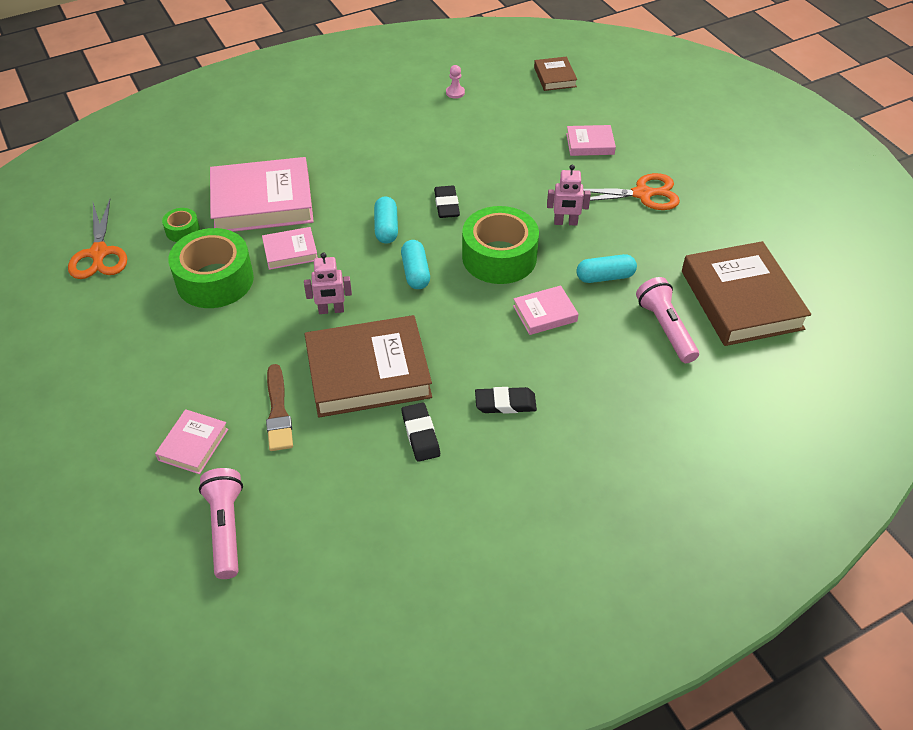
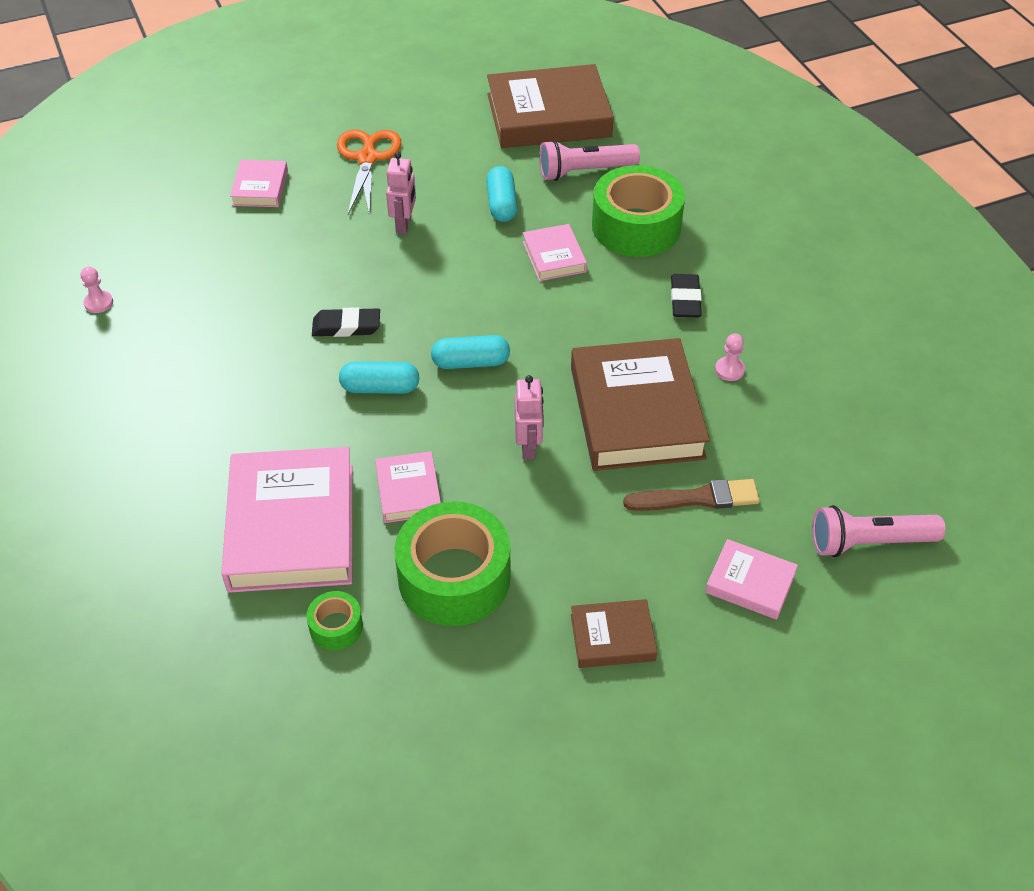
camera: 85 degrees left, 0 degrees up
(99, 253) = (368, 741): orange scissors -> none
(420, 434) = (729, 370): black eraser -> pink pawn
(499, 257) = (455, 285): green tape -> green tape (636, 226)
(555, 77) = (103, 202): brown book -> brown book (612, 637)

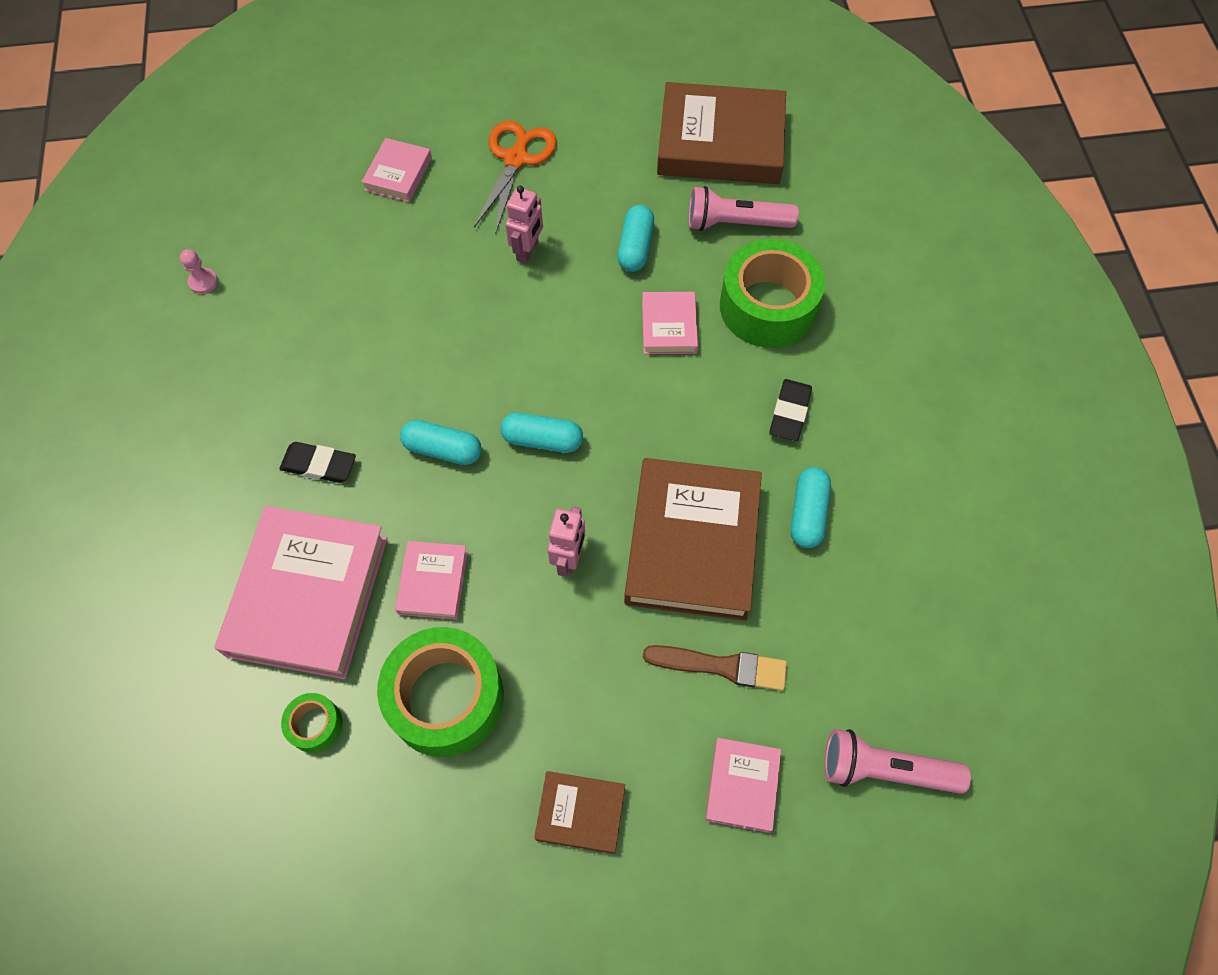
camera: 15 degrees right, 15 degrees up
(346, 326) = (432, 366): black eraser -> black eraser (319, 465)
(729, 370) = (807, 513): pink pawn -> turquoise capsule
(750, 583) = (742, 786): pink book -> pink book turned 60 degrees clockwise

